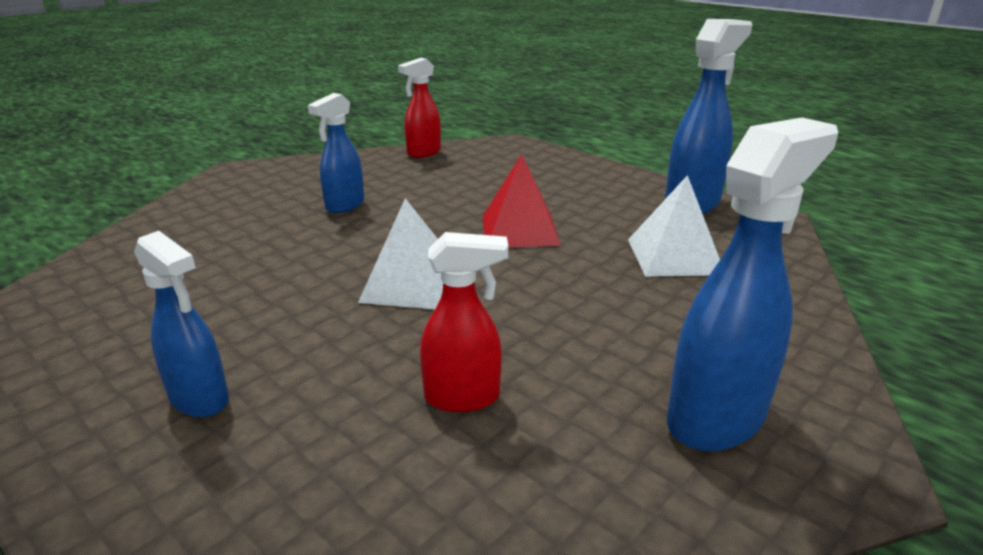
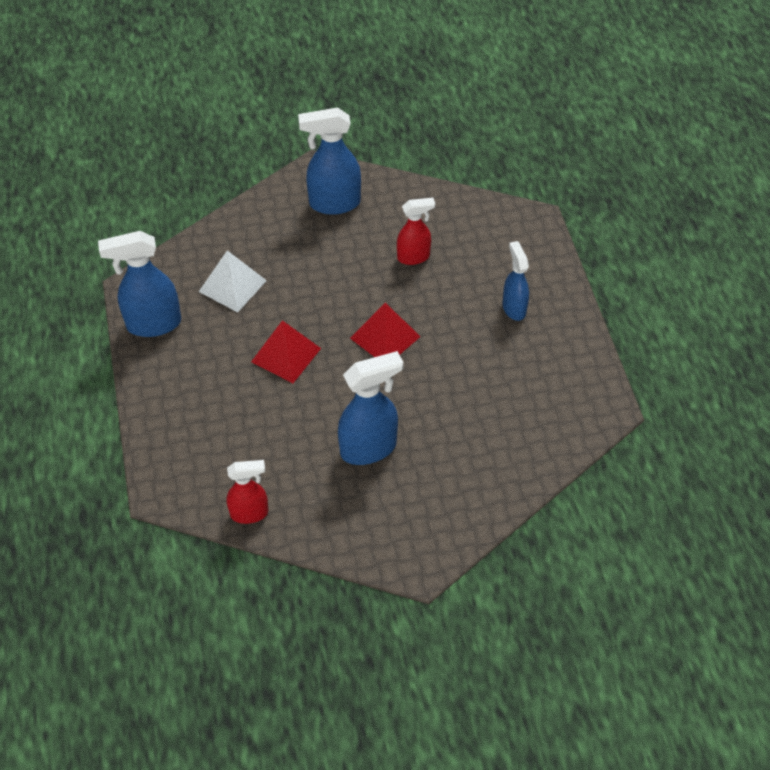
camera: 145 degrees left, 25 degrees up
(344, 206) = (369, 448): blue spray bottle -> blue spray bottle, size x1.59
(411, 284) = (385, 337): white pyramid -> red pyramid
(463, 397) = (414, 257): red spray bottle -> red spray bottle turned 135 degrees clockwise

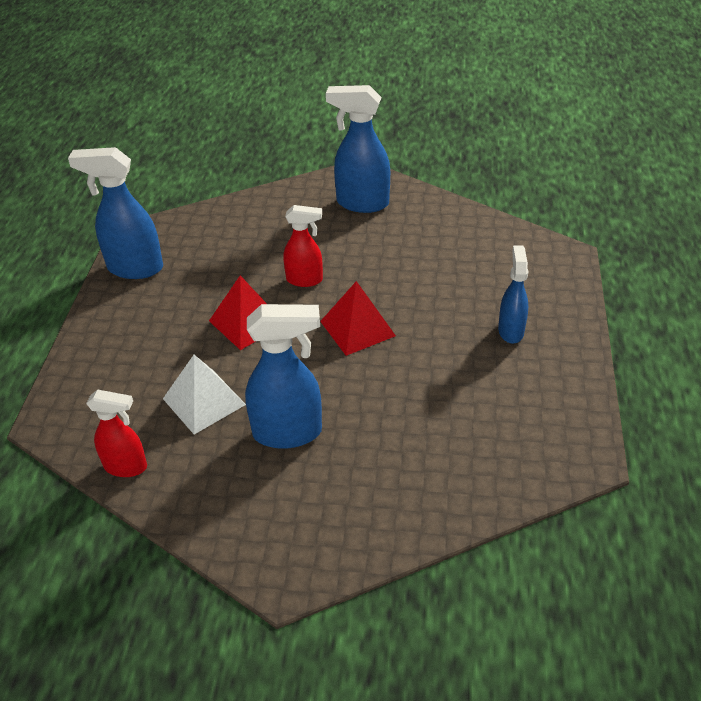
camera: 20 degrees right, 10 degrees down
(232, 286) = (228, 252): white pyramid -> white pyramid (204, 401)
(414, 257) = (421, 263): red spray bottle -> red spray bottle (305, 280)

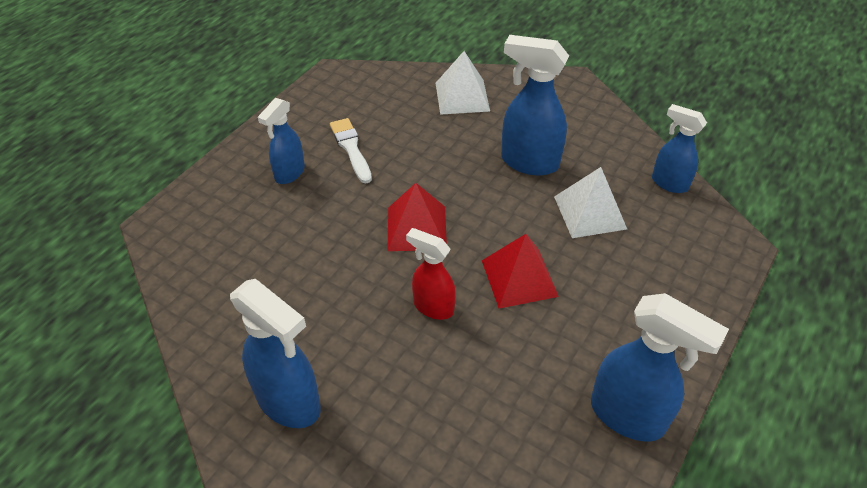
camera: 155 degrees left, 5 degrees up
(126, 467) = (669, 183): red spray bottle -> blue spray bottle
(412, 491) = (462, 97): none -> white pyramid
(479, 376) = (351, 148): none -> white brush

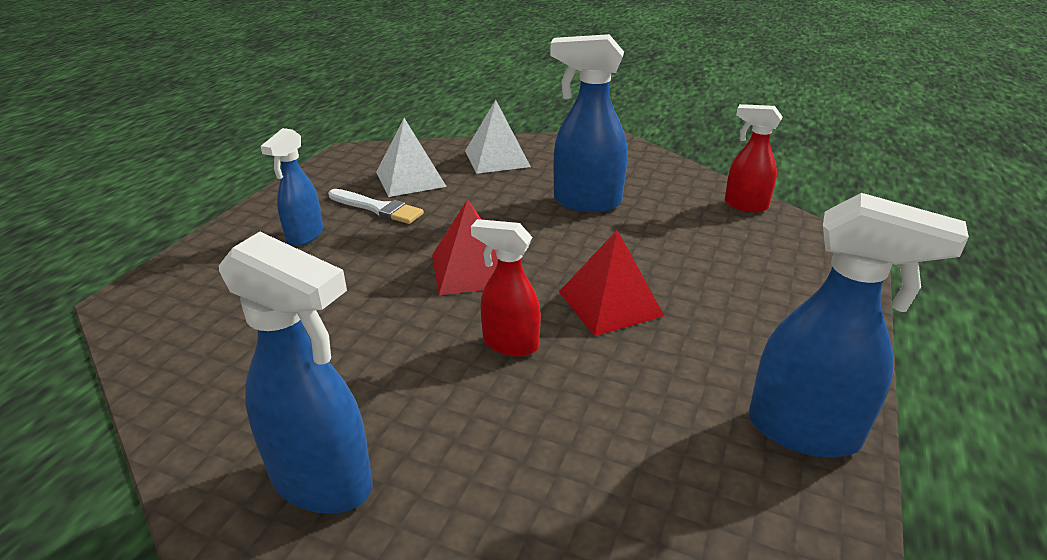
camera: 10 degrees left, 15 degrees down
(351, 148) = (378, 208): white brush -> white brush turned 150 degrees clockwise
(589, 212) = (670, 236): white pyramid -> white pyramid (410, 179)
(669, 183) = (745, 205): blue spray bottle -> red spray bottle

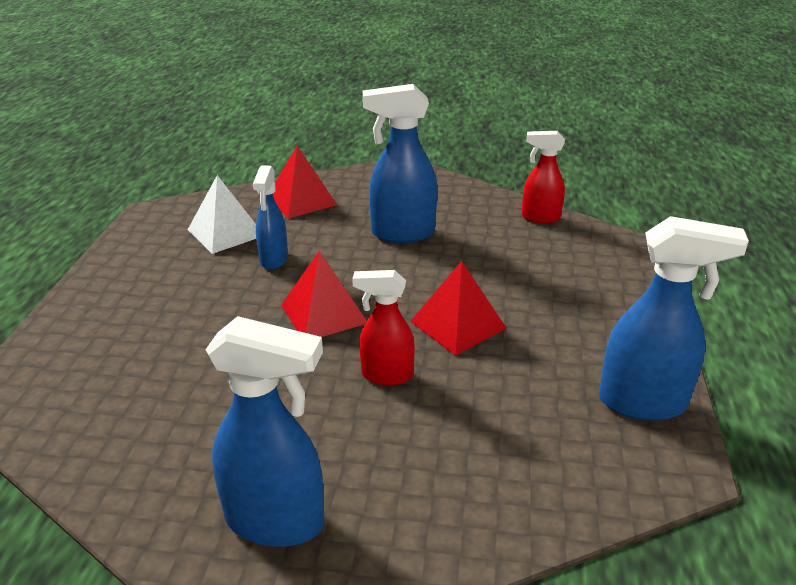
camera: 15 degrees left, 0 degrees up
(304, 236) = (147, 305): blue spray bottle -> blue spray bottle (274, 260)
(378, 208) = (207, 267): white brush -> none
(497, 158) = (301, 200): white pyramid -> red pyramid

